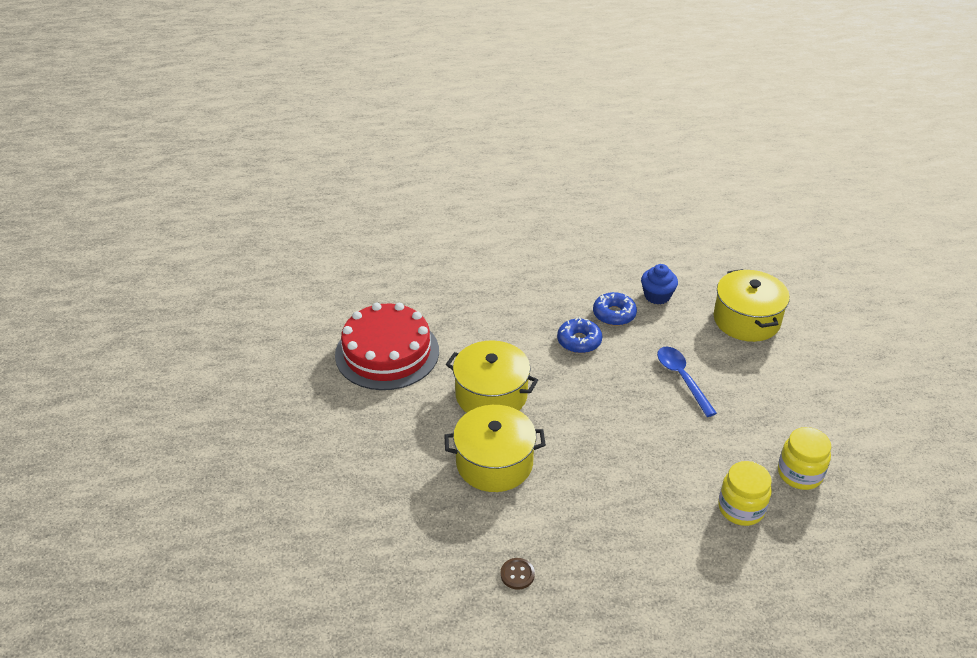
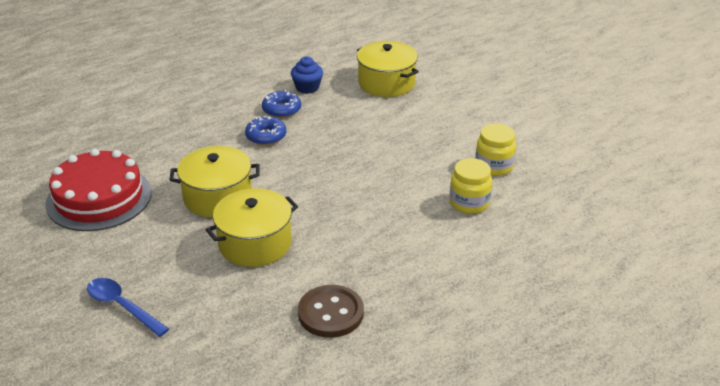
camera: 30 degrees left, 5 degrees down
(517, 574) = (330, 313): brown button -> brown button, size x2.04
(682, 378) = (366, 135): blue spoon -> blue spoon (122, 306)

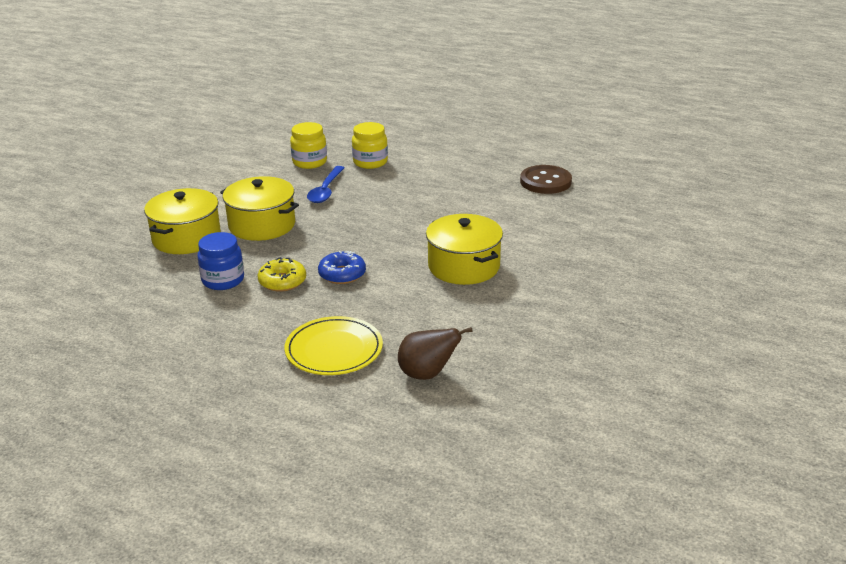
camera: 115 degrees left, 5 degrees down
(99, 198) = (528, 330): red cake -> none
(106, 139) = (427, 374): none -> brown pear
(122, 306) = (636, 259): blue spoon -> blue spoon (325, 190)
(174, 111) = (334, 350): none -> yellow plate
(255, 243) = (506, 229): yellow pot -> yellow pot (262, 225)
(281, 110) = (282, 281): blue donut -> yellow donut
(307, 87) = (223, 280): blue cupcake -> blue jar

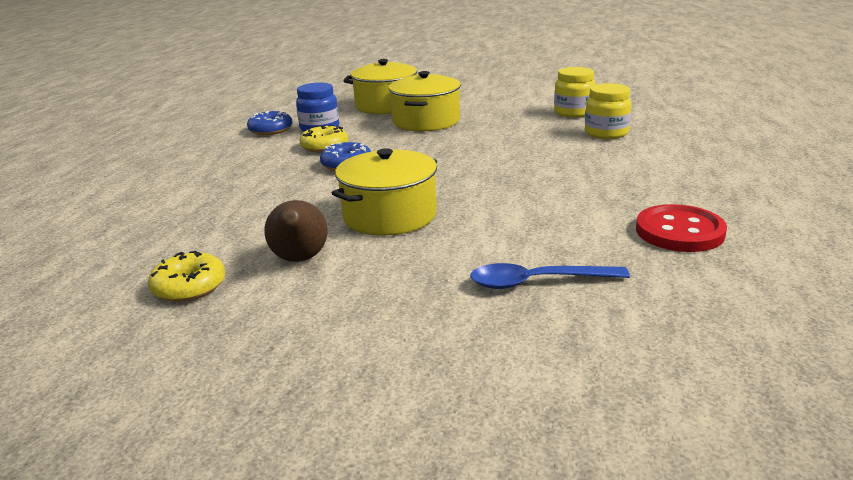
camera: 75 degrees right, 5 degrees down
(196, 309) = (271, 130): none -> blue donut
(325, 190) = (518, 129): blue spoon -> blue spoon (537, 282)
(334, 350) = (204, 186): yellow plate -> none
(427, 374) = (153, 233): brown pear -> brown pear (300, 259)
(534, 353) = (189, 287): none -> yellow donut
(545, 181) = (679, 231): brown button -> red button

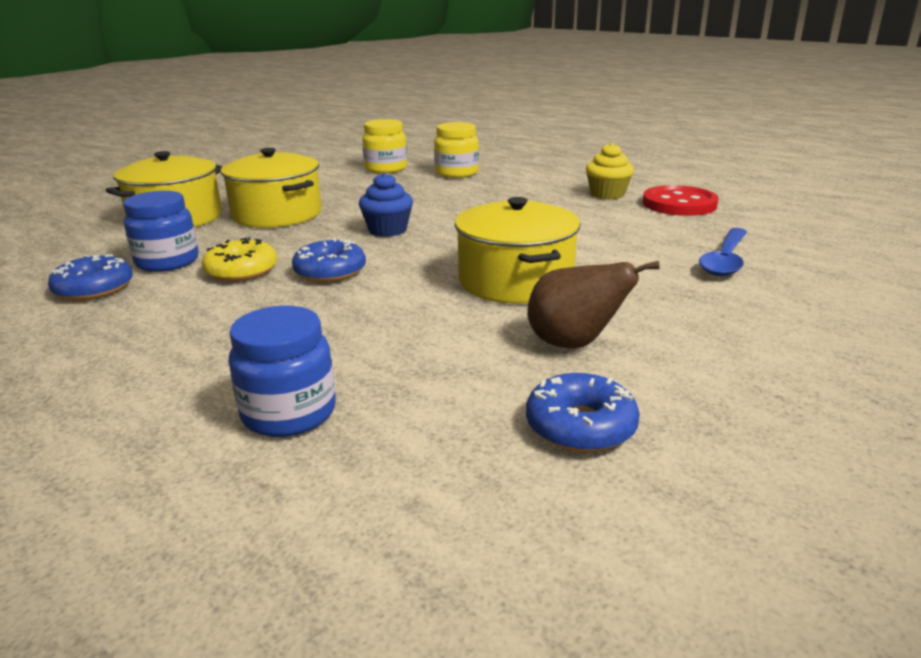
camera: 60 degrees left, 0 degrees up
(167, 213) = (289, 413): none -> blue jar
(189, 287) = (580, 426): yellow donut -> blue donut
(438, 154) = (387, 230): none -> blue cupcake
(652, 196) = (607, 194): none -> yellow cupcake

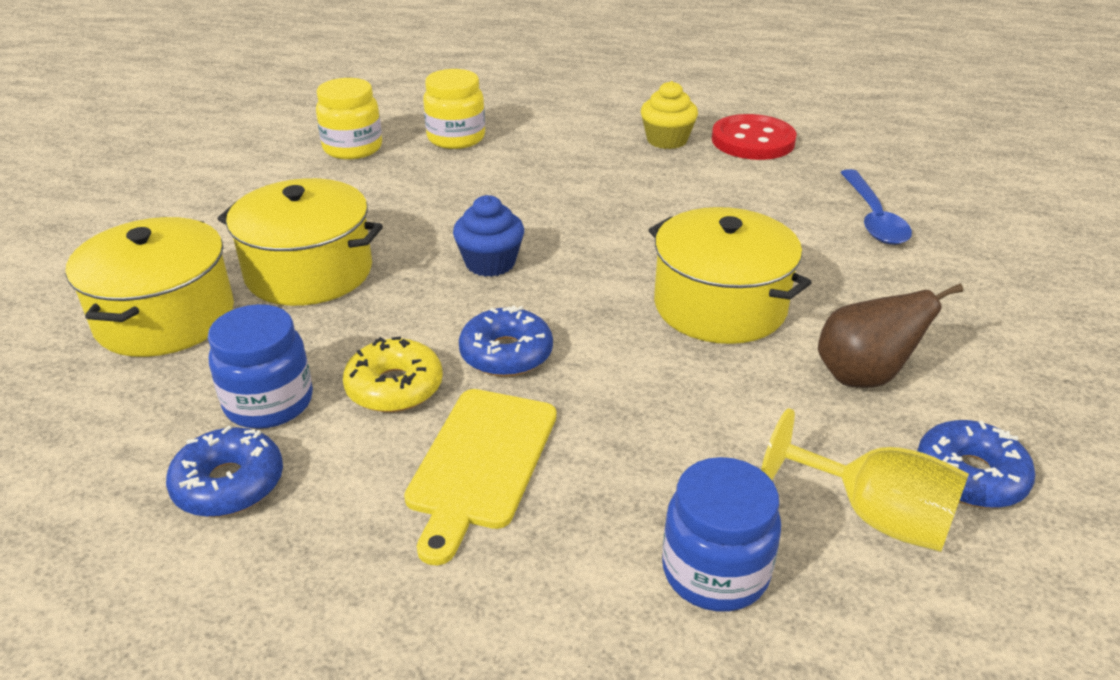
camera: 30 degrees left, 10 degrees up
(233, 316) = (480, 463): none -> yellow cutting board
(457, 423) = (875, 516): none -> yellow goblet

